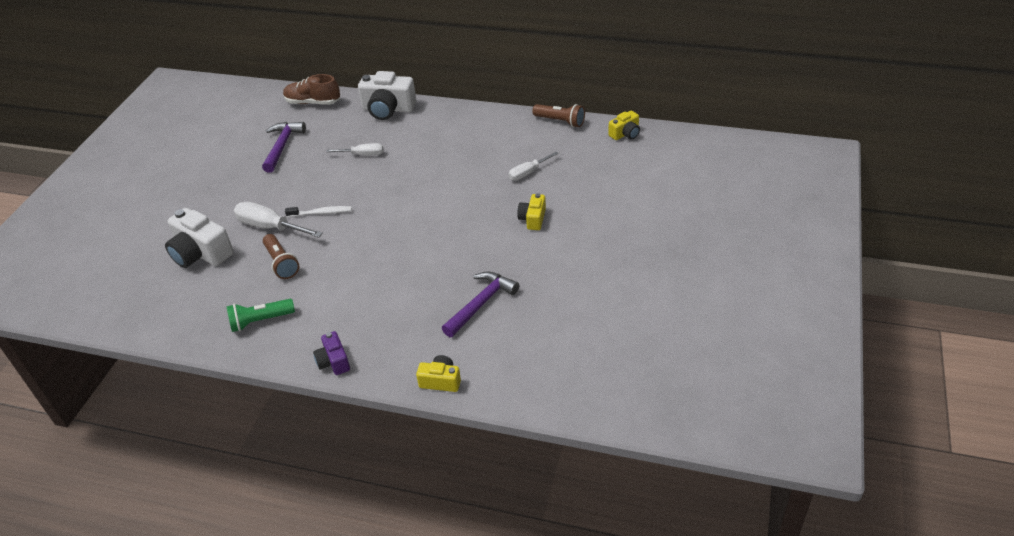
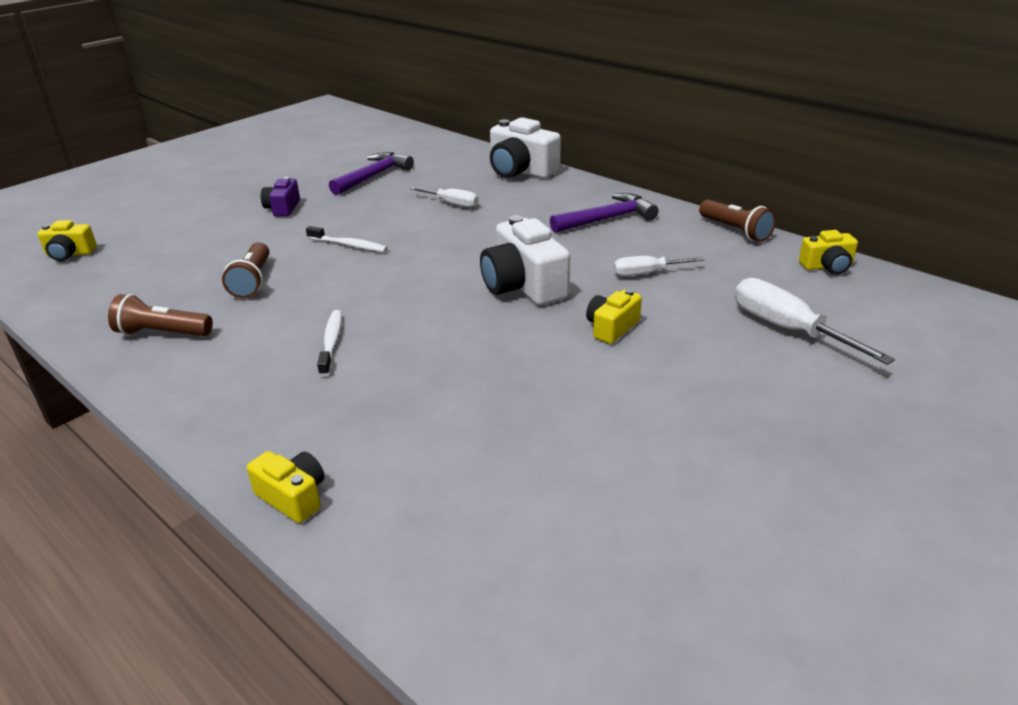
camera: 25 degrees right, 10 degrees down
(116, 289) = (70, 254): none -> yellow camera
(201, 253) = (185, 246): white camera -> white camera (524, 286)
(260, 321) = (162, 333): green flashlight -> brown flashlight
(270, 227) = (281, 243): white screwdriver -> white screwdriver (788, 329)
(313, 102) = (444, 148): brown shoe -> none
(334, 361) = (188, 412): purple camera -> purple camera (283, 208)
(377, 287) = (331, 342): none -> white toothbrush
(481, 304) = (447, 411): purple hammer -> purple hammer (607, 219)

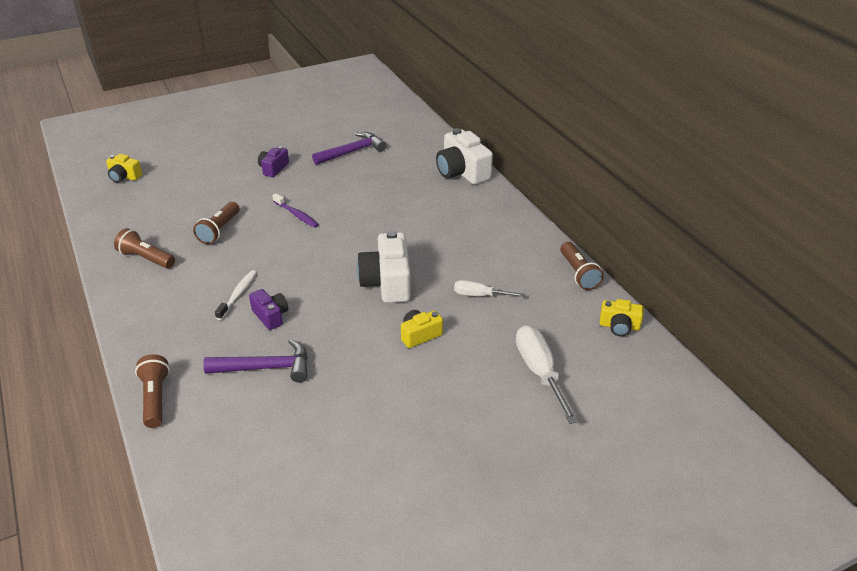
camera: 20 degrees right, 5 degrees up
(293, 497) = (155, 398): yellow camera -> brown flashlight
(349, 245) = (296, 215): white toothbrush -> purple toothbrush
(397, 355) = (270, 316): none -> purple camera
(452, 204) = (390, 193): white screwdriver -> none
(607, 219) = (490, 237): purple hammer -> purple hammer (265, 368)

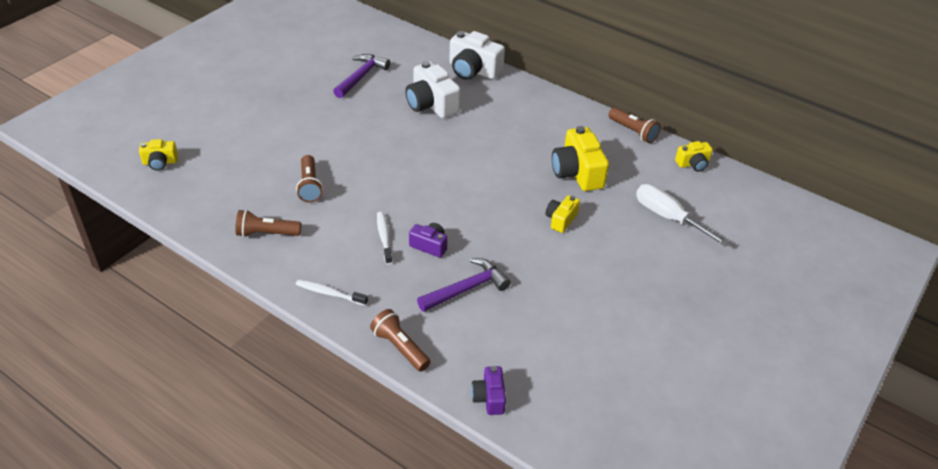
camera: 30 degrees left, 5 degrees up
(145, 327) = (329, 293): none -> white toothbrush
(273, 169) = (303, 113): purple camera -> purple camera (489, 397)
(296, 215) = (366, 150): purple toothbrush -> none
(387, 282) = (498, 185): white camera -> white camera (431, 104)
(480, 295) = (577, 173): white screwdriver -> yellow camera

